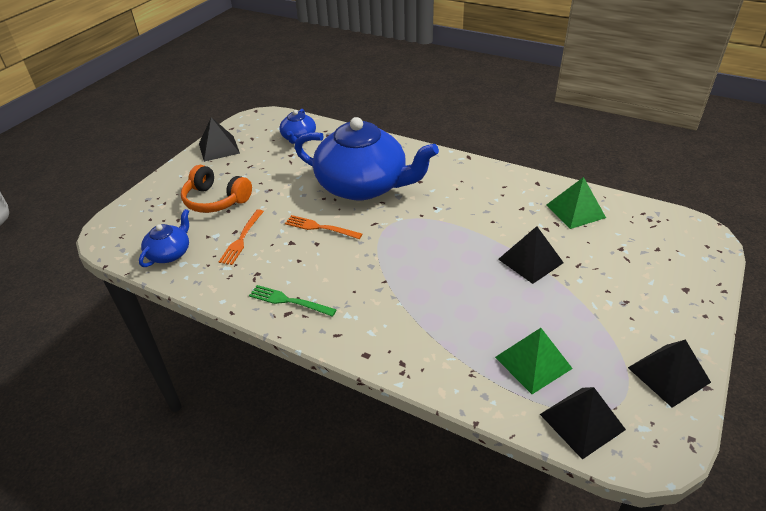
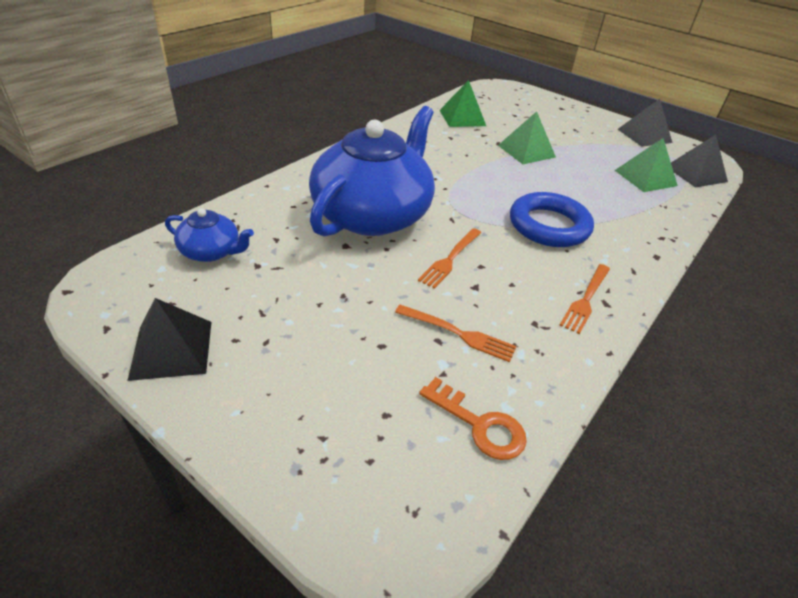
camera: 85 degrees left, 0 degrees up
(170, 253) = (479, 424): blue teapot -> orange key
(216, 200) = (346, 360): orange headphones -> none
(288, 301) = (586, 300): green fork -> orange fork
(388, 279) = (549, 226): none -> blue ring
(530, 261) = (526, 151): black pyramid -> green pyramid

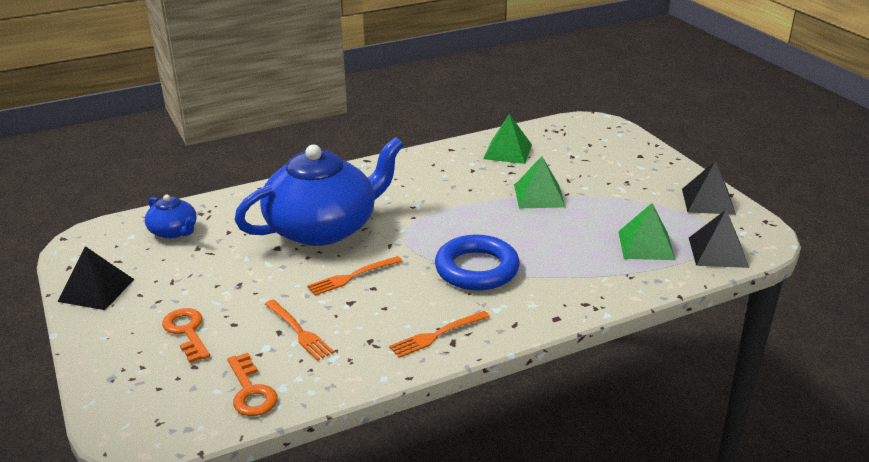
camera: 30 degrees right, 10 degrees down
(337, 372) = (187, 332): none -> orange key

